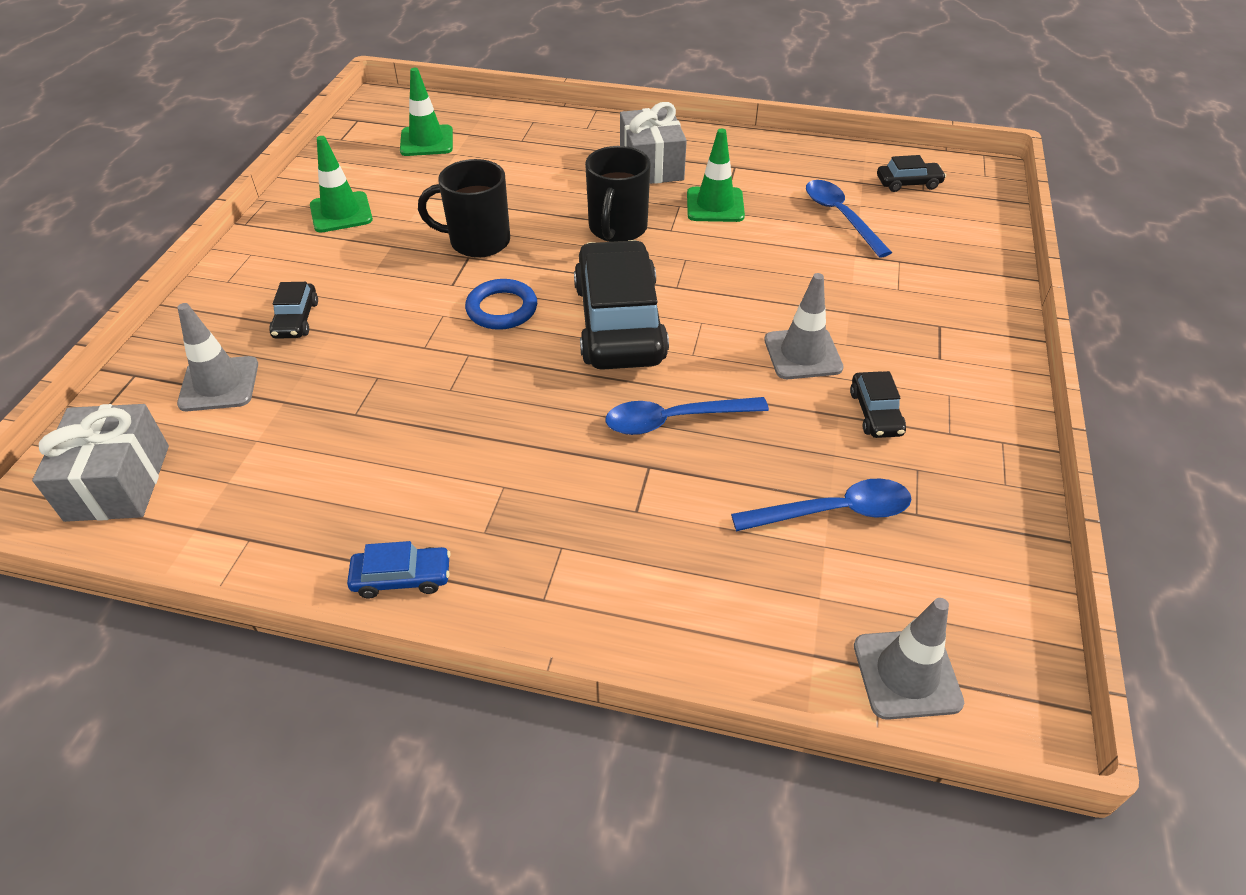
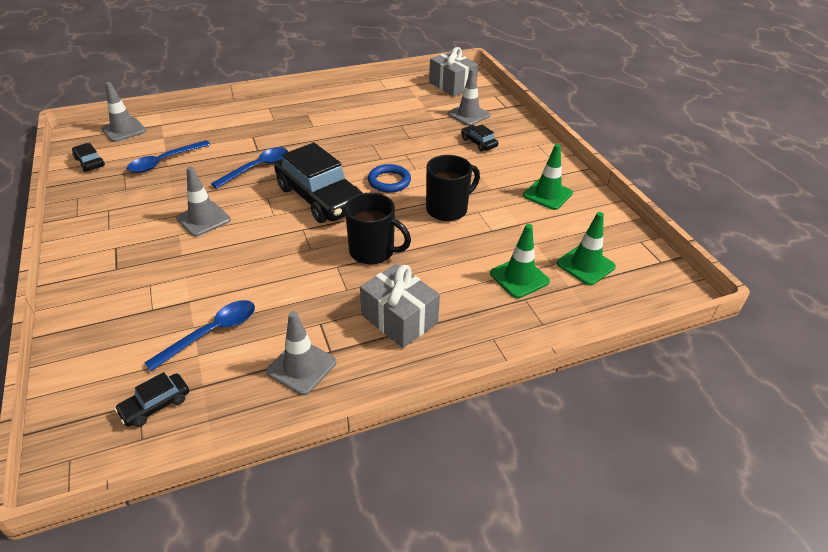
camera: 145 degrees right, 5 degrees down
(402, 578) = (323, 97): blue car -> none
(617, 229) = (373, 252): black mug -> black mug turned 135 degrees clockwise
(715, 205) = (319, 301): green traffic cone -> green traffic cone (519, 277)
(767, 165) = (301, 367): none -> grey traffic cone
(840, 217) = (211, 333): blue spoon -> blue spoon turned 75 degrees counterclockwise
(875, 413) = (152, 205): black car -> black car (90, 162)

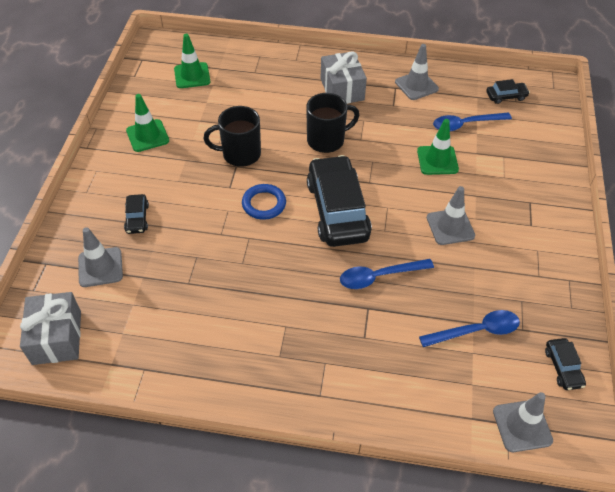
camera: 150 degrees left, 10 degrees up
(373, 252) = (327, 140): black mug -> black mug turned 105 degrees clockwise
(519, 277) = (244, 84): green traffic cone -> green traffic cone (437, 160)

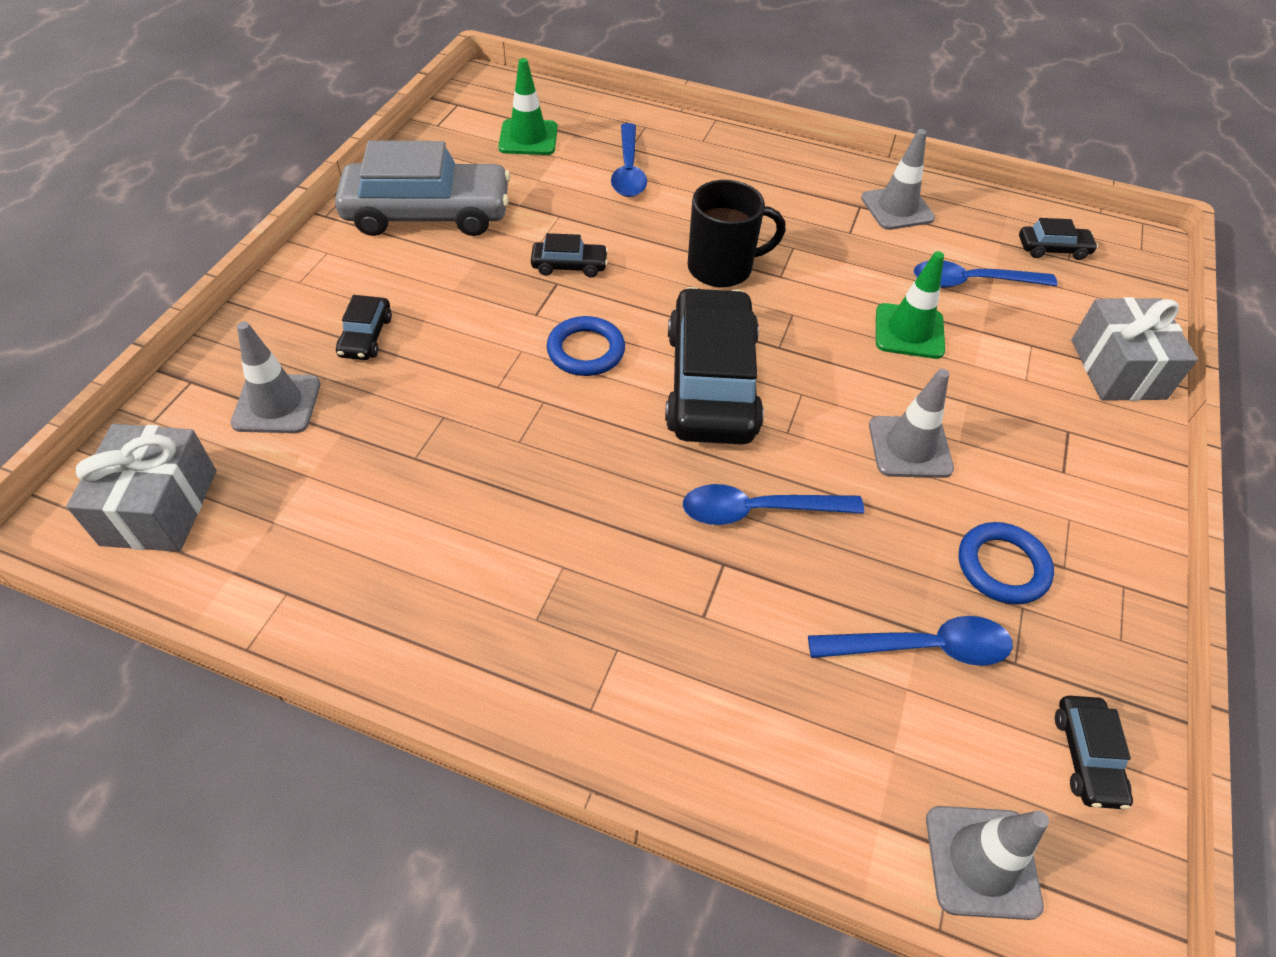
camera: 10 degrees right, 0 degrees up
(147, 136) = (427, 214): green traffic cone -> grey car
(240, 154) = (569, 266): black mug -> black car
(257, 87) = (628, 170): none -> blue spoon
(342, 89) = (768, 195): grey gift -> grey gift (1117, 369)
(508, 282) = (1002, 566): none -> blue ring

